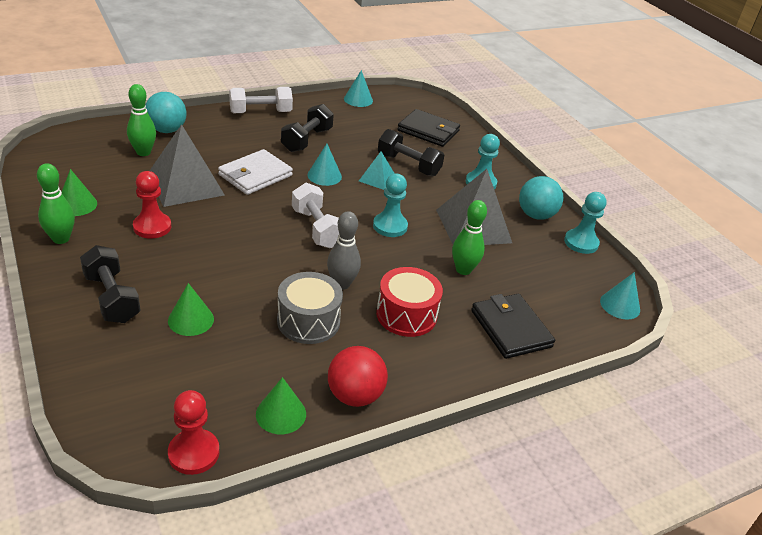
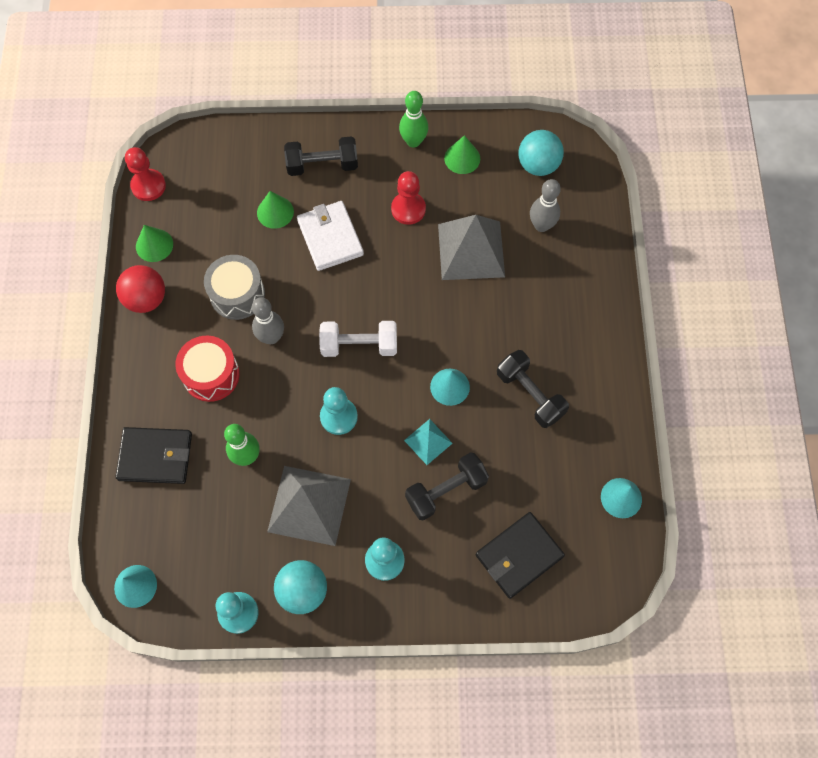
camera: 120 degrees right, 30 degrees up
(143, 152) = (541, 225): green bowling pin -> grey bowling pin
(167, 130) = (584, 255): turquoise ball -> turquoise ball (538, 165)
(255, 175) = (469, 318): white wallet -> white wallet (330, 237)
(260, 112) = (607, 363): white dumbbell -> none

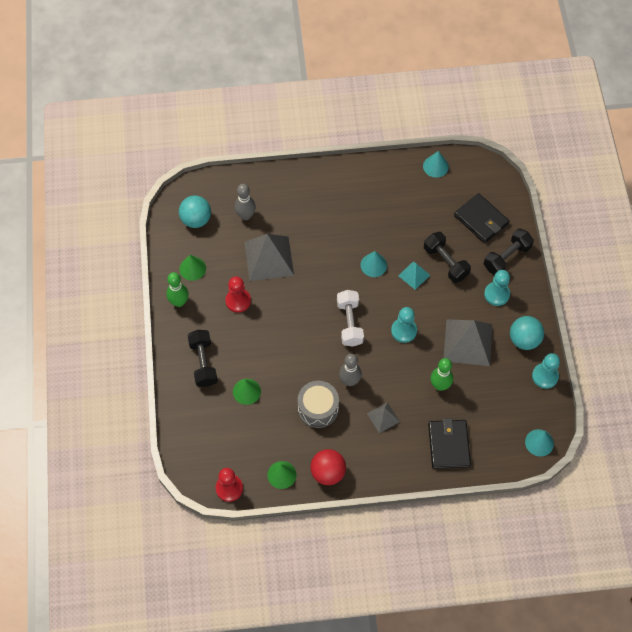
camera: 95 degrees left, 5 degrees down
(211, 375) = (383, 417): red drum -> grey pyramid
(330, 237) = (265, 351): white wallet -> none
(530, 394) = (373, 218): black dumbbell -> black dumbbell (506, 257)

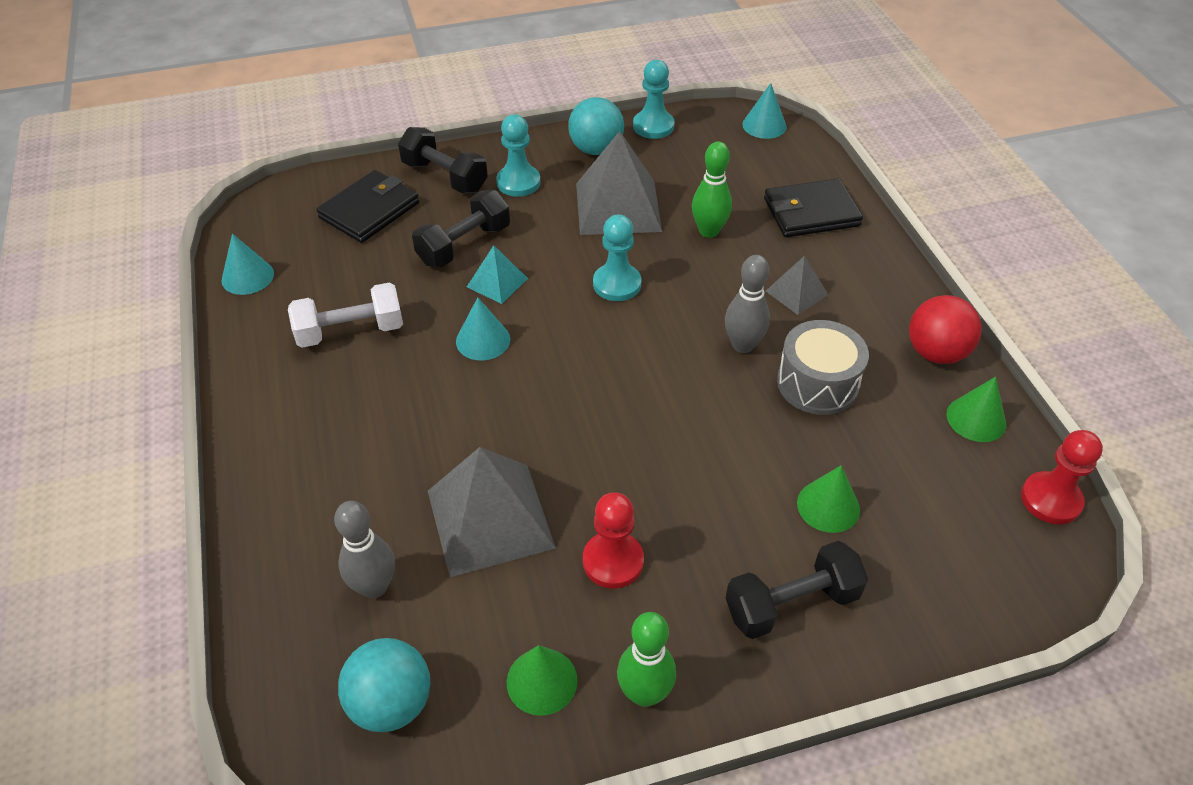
camera: 100 degrees left, 15 degrees down
(349, 323) = (620, 360): white dumbbell -> white dumbbell (350, 331)

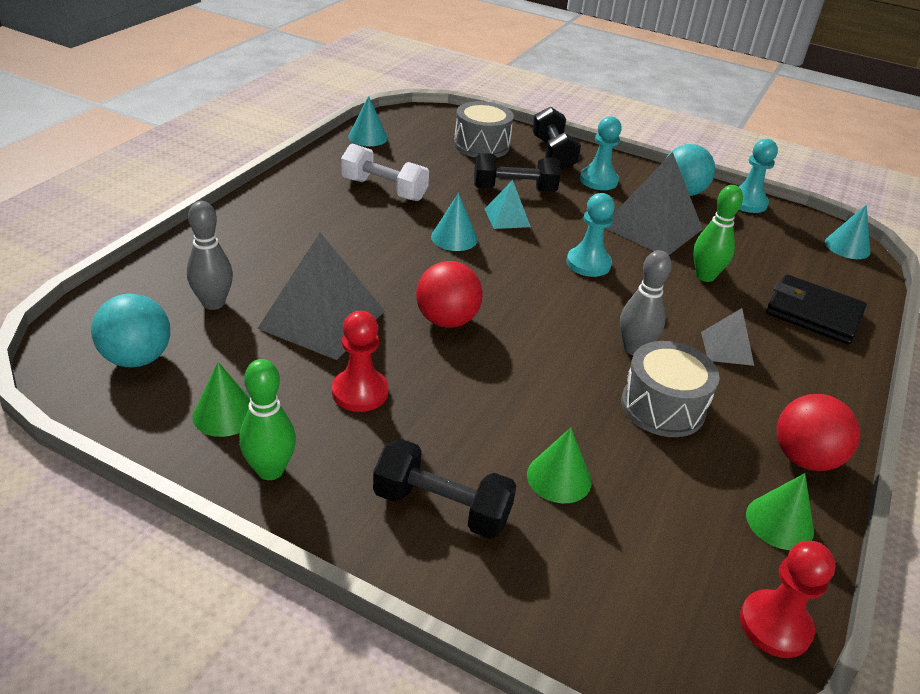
camera: 40 degrees right, 10 degrees down
(369, 210) = (481, 145): black wallet -> grey drum
(586, 433) = (447, 320): none -> red ball

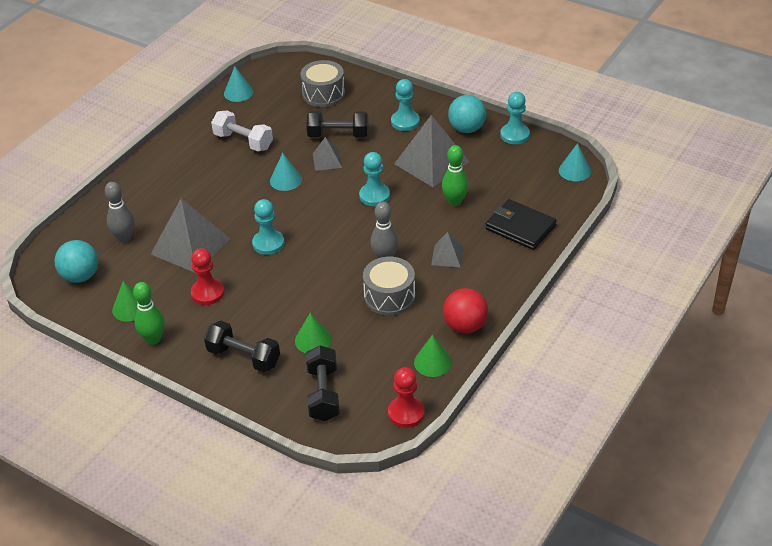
camera: 10 degrees right, 5 degrees up
(447, 320) = (268, 243): red ball -> turquoise pawn
(507, 217) = (327, 160): turquoise pyramid -> grey pyramid
(553, 154) = (377, 98): black dumbbell -> black dumbbell (323, 394)

